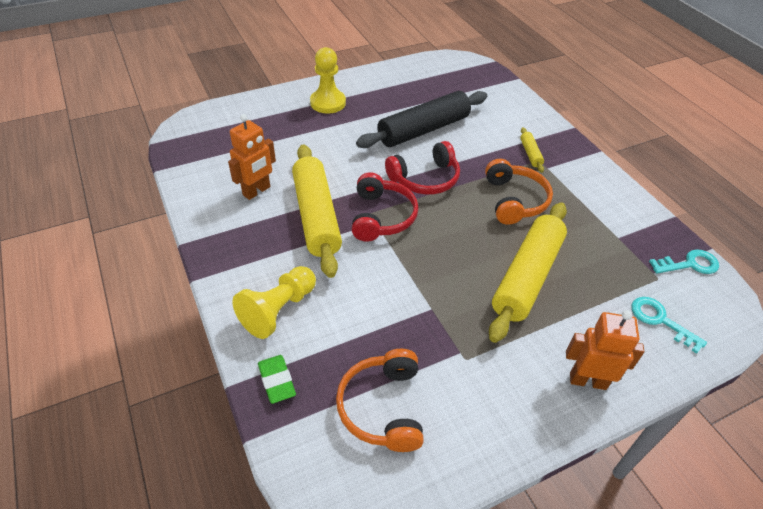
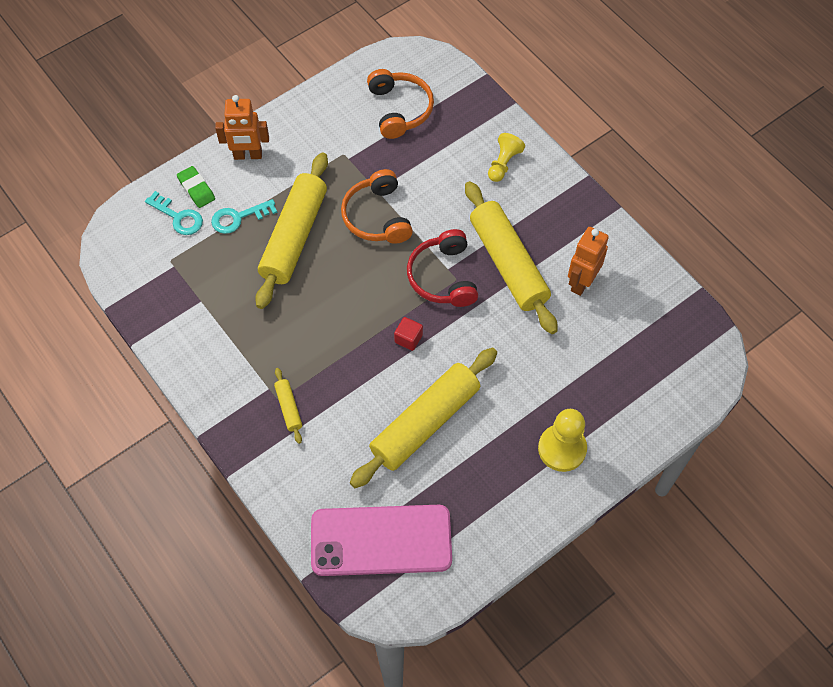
camera: 170 degrees right, 15 degrees up
(276, 381) = (481, 112): green eraser -> green eraser (196, 189)
(278, 310) = (503, 163): yellow pawn -> yellow pawn, size x0.67
(423, 130) = (425, 423): black rolling pin -> yellow rolling pin
(425, 179) = (408, 338): red headphones -> red cube
(466, 84) = (381, 540): none -> pink phone
(514, 200) = (307, 328): orange headphones -> orange headphones (377, 216)
(689, 264) = (135, 282): turquoise key -> turquoise key (238, 218)

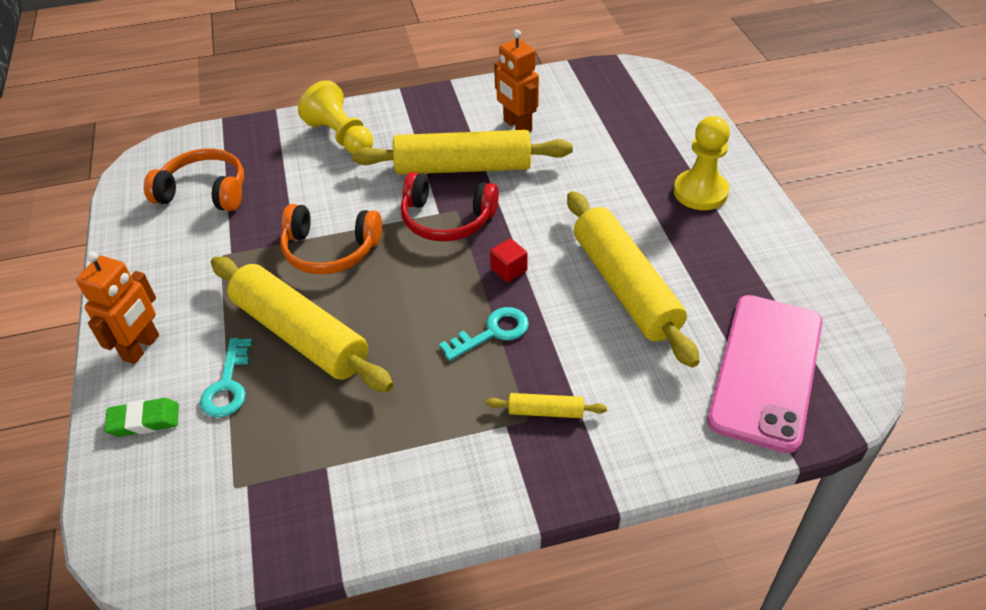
camera: 65 degrees left, 15 degrees down
(178, 217) = (171, 456): turquoise key -> turquoise key (492, 332)
(503, 163) = (341, 137): yellow pawn -> yellow pawn, size x1.50

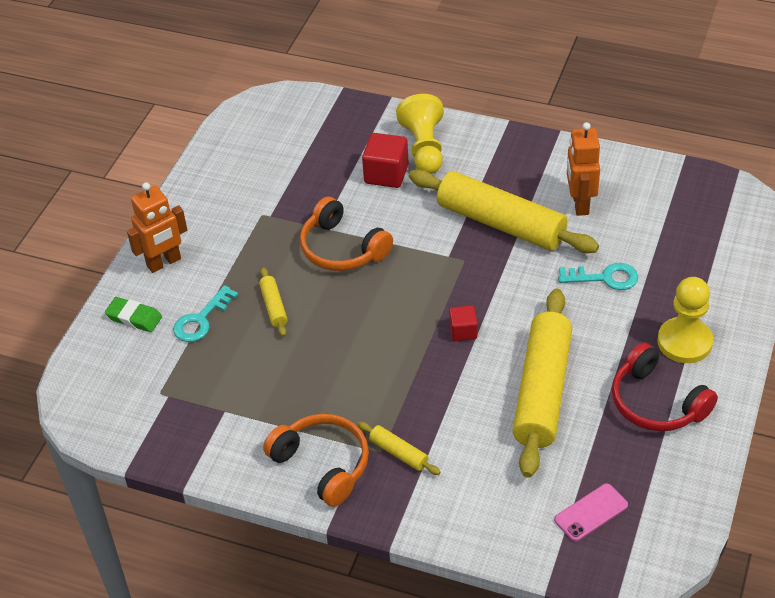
camera: 35 degrees right, 0 degrees up
(205, 192) = (285, 153): orange headphones -> orange headphones (323, 464)
(300, 334) = (274, 306): yellow rolling pin -> yellow rolling pin, size x0.42
(322, 171) = (386, 174): none -> red cube
(447, 219) = (450, 264): red headphones -> red headphones (656, 402)
(492, 332) = (409, 375): turquoise key -> turquoise key (604, 278)
(766, 370) = (591, 512): pink phone -> pink phone, size x0.44

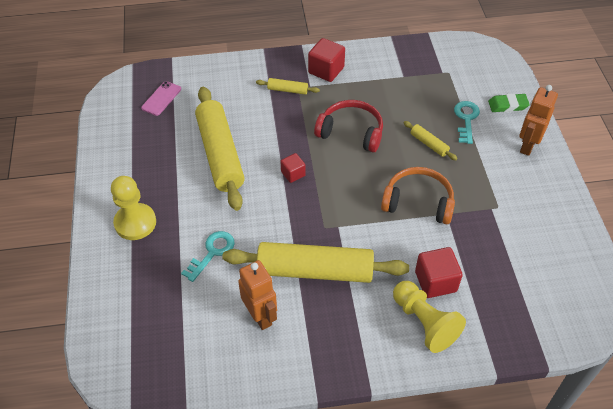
camera: 150 degrees right, 5 degrees up
(323, 464) = (326, 70): orange headphones -> red cube
(604, 278) = (212, 253): turquoise key -> turquoise key turned 150 degrees clockwise
(656, 402) = (142, 173): red headphones -> red headphones (351, 132)

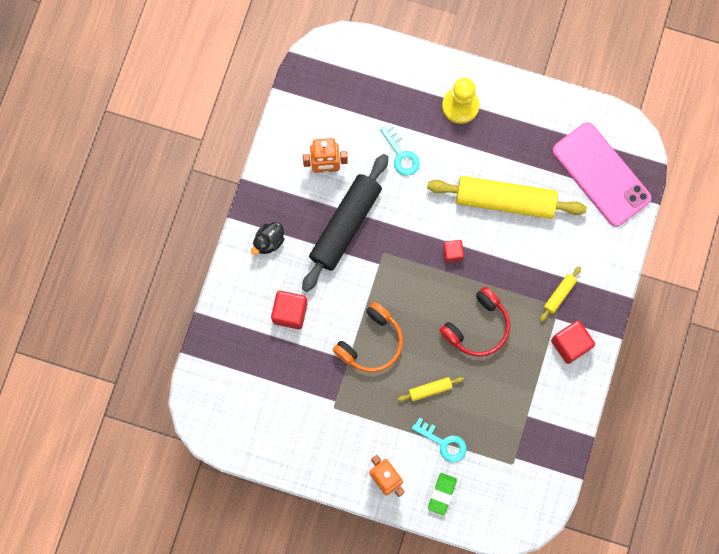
camera: 115 degrees right, 25 degrees up
(161, 98) = (601, 174): pink phone -> pink phone, size x2.29
(315, 270) = (345, 225): yellow rolling pin -> black rolling pin
(374, 335) = (269, 241): none -> black duck
(424, 322) = (260, 284): yellow pawn -> none

